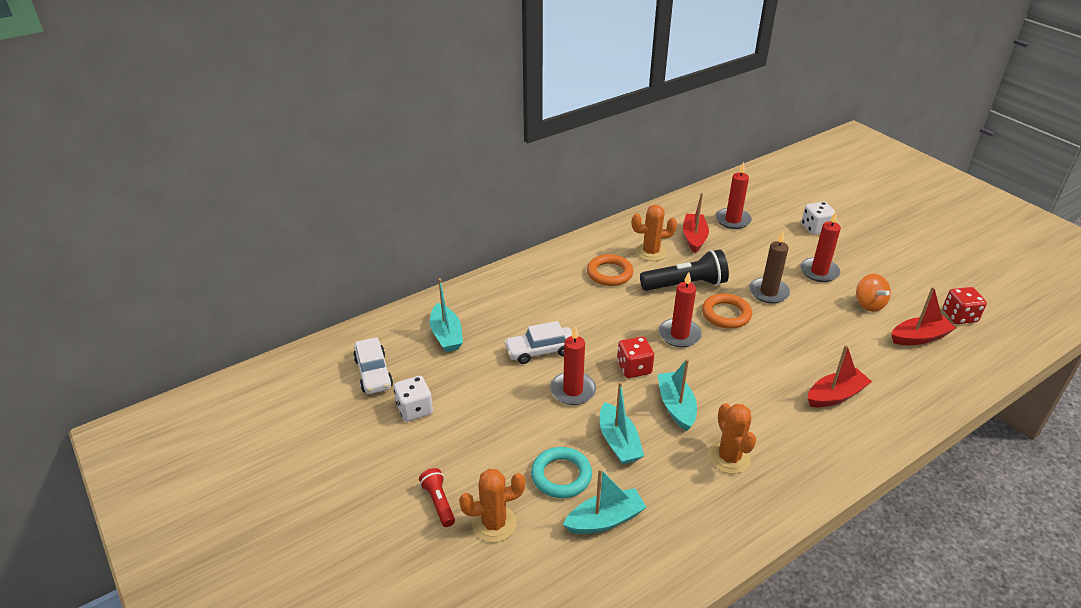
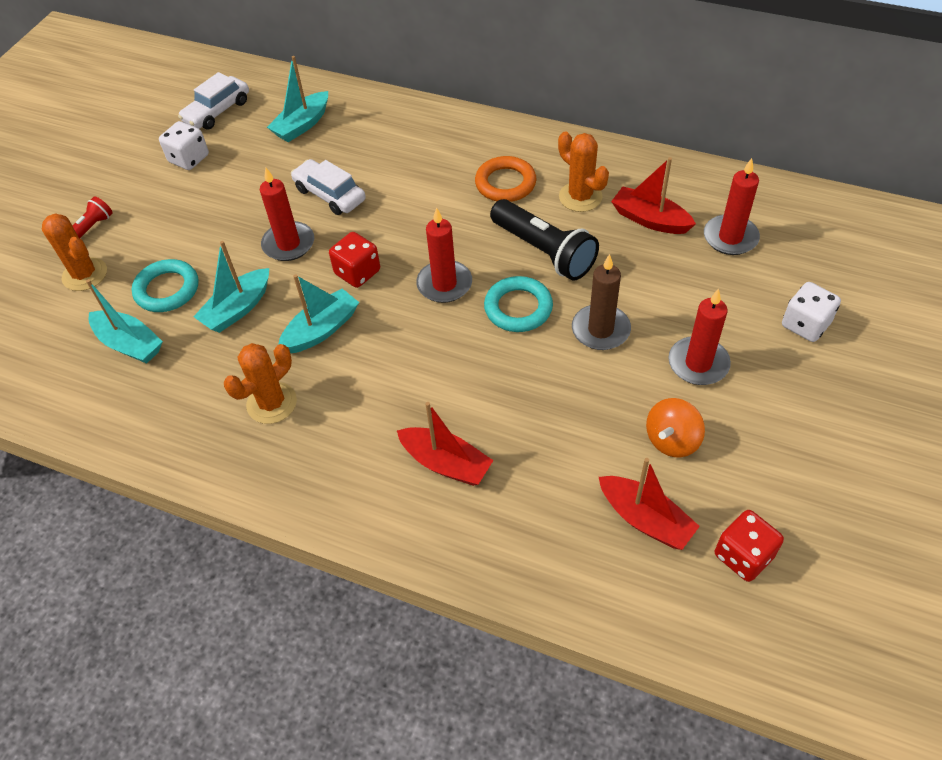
camera: 60 degrees right, 15 degrees up
(694, 238) = (650, 219): red boat -> red boat turned 120 degrees counterclockwise
(726, 314) = (518, 308): orange ring -> turquoise ring

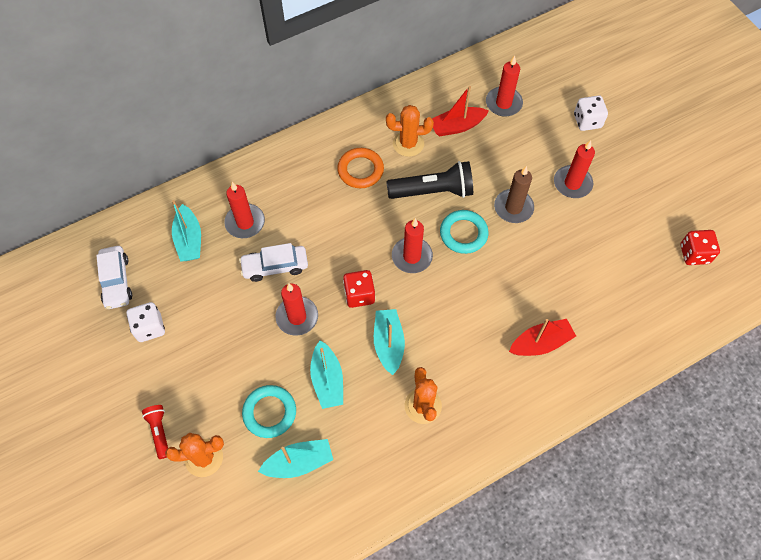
camera: 55 degrees left, 10 degrees up
(357, 146) = (245, 222): none -> red candle
(645, 519) = (645, 278): red boat -> none
(672, 440) = (609, 231): orange spinning top -> none

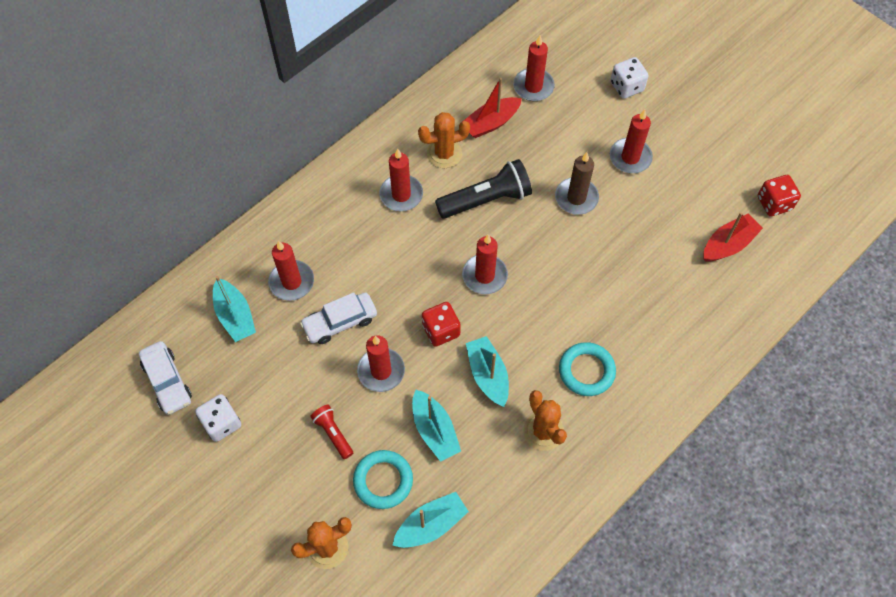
camera: 15 degrees left, 0 degrees up
(159, 432) = (269, 532): red flashlight -> red flashlight (333, 433)
(360, 170) = (401, 194): orange ring -> red candle
(463, 234) = (532, 238): turquoise ring -> turquoise ring (586, 371)
(540, 343) = (645, 334): red boat -> red boat (728, 244)

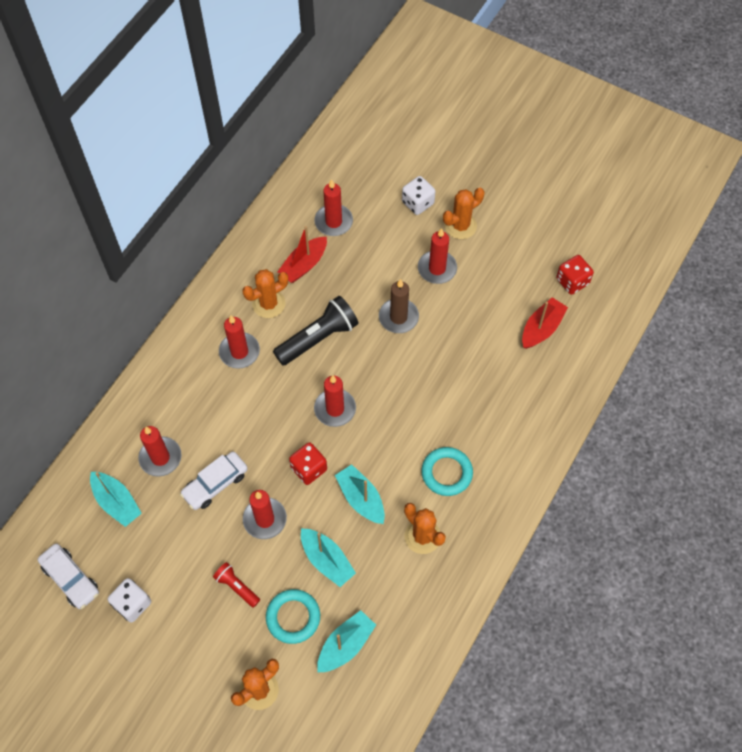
camera: 15 degrees left, 0 degrees up
(666, 120) = (460, 226): none -> orange cactus

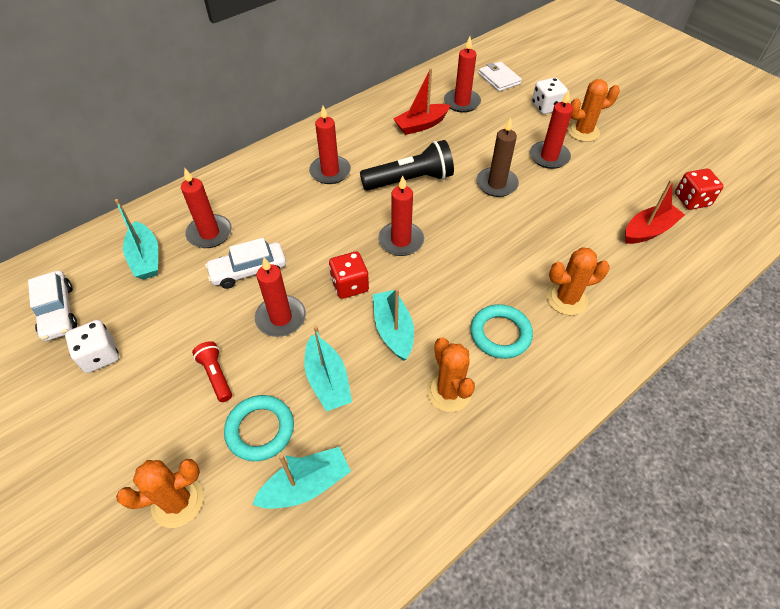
camera: 20 degrees right, 10 degrees down
(268, 304) = (375, 144): orange cactus -> orange cactus (566, 299)
(360, 176) = (499, 79): none -> white wallet

